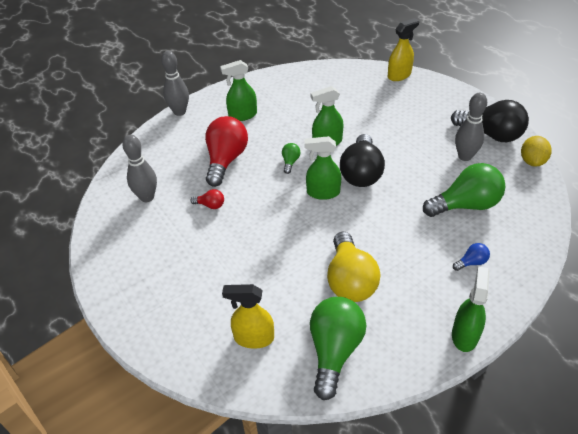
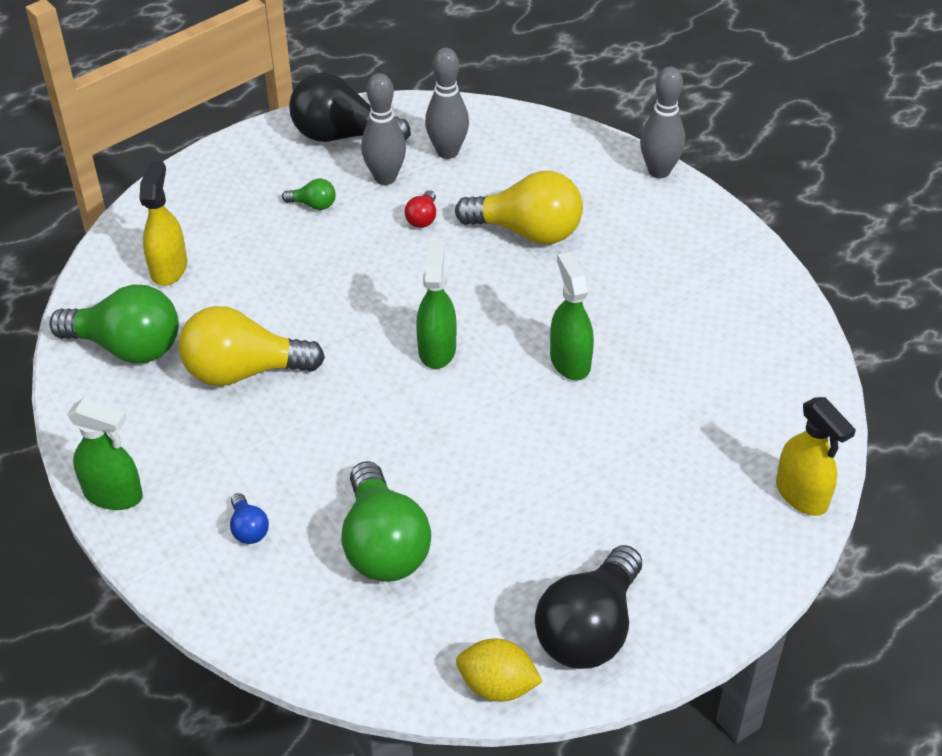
camera: 90 degrees right, 0 degrees up
(226, 160) = (527, 232): red light bulb -> yellow light bulb
(242, 115) = (650, 249): green spray bottle -> none
(290, 162) = (517, 310): green light bulb -> green light bulb (313, 205)
(361, 173) = (482, 403): black light bulb -> black light bulb (342, 136)
(465, 156) = (519, 569): grey bowling pin -> grey bowling pin (385, 178)

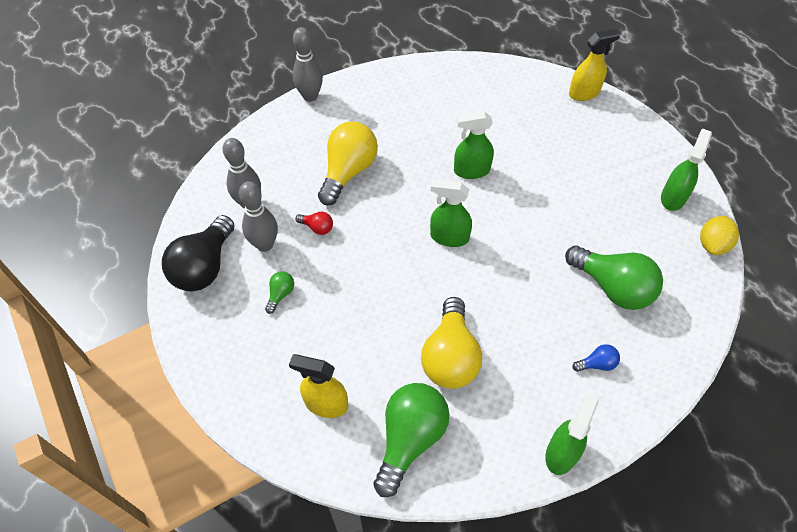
camera: 80 degrees left, 10 degrees up
(383, 545) = (612, 287): green light bulb -> green light bulb turned 45 degrees clockwise
(589, 629) = (673, 197): black light bulb -> green spray bottle

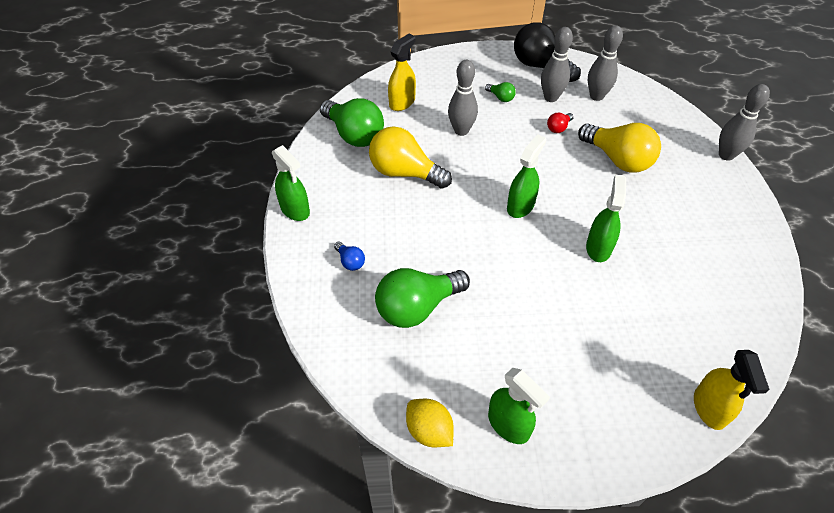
camera: 110 degrees right, 5 degrees down
(356, 320) = (461, 131): none -> grey bowling pin
(597, 364) = (350, 261): blue light bulb -> blue light bulb turned 45 degrees counterclockwise

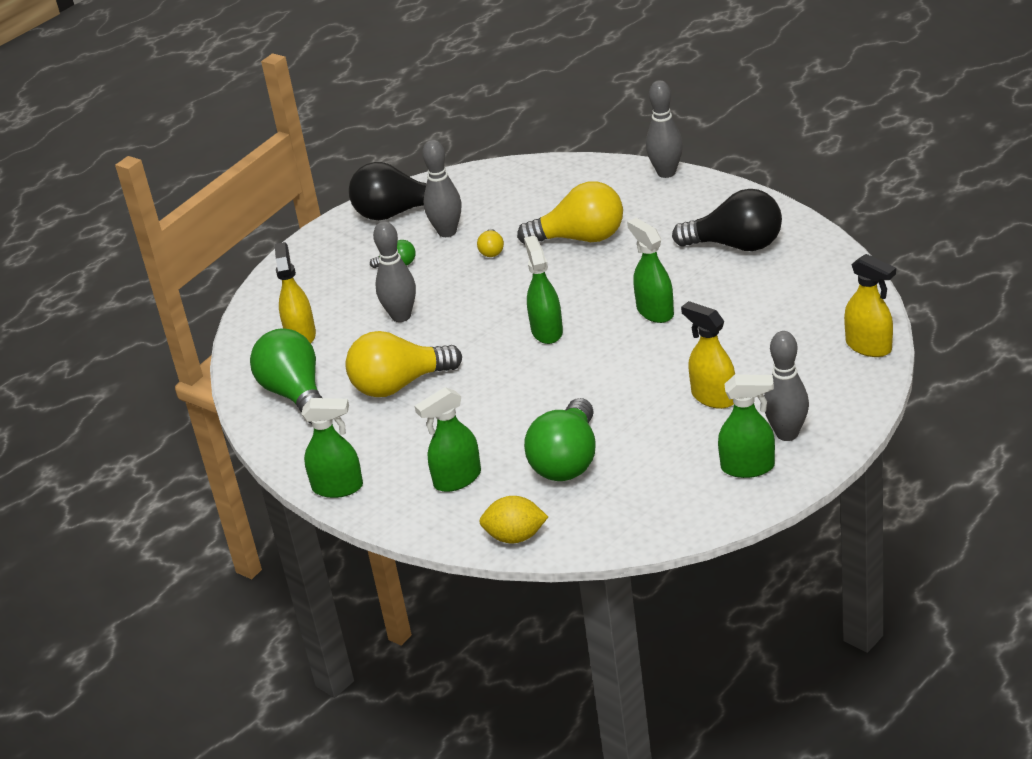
camera: 40 degrees left, 15 degrees down
(350, 261) = (457, 479): blue light bulb -> green spray bottle
(354, 135) = (295, 394): green light bulb -> green light bulb turned 120 degrees counterclockwise
(429, 431) = (696, 518): yellow lemon -> yellow lemon (515, 537)
(555, 346) = (713, 397): none -> yellow spray bottle
(558, 128) = (491, 251): red light bulb -> yellow light bulb
(596, 96) = (489, 202): grey bowling pin -> grey bowling pin (787, 434)
(710, 243) = (736, 245): none -> black light bulb

